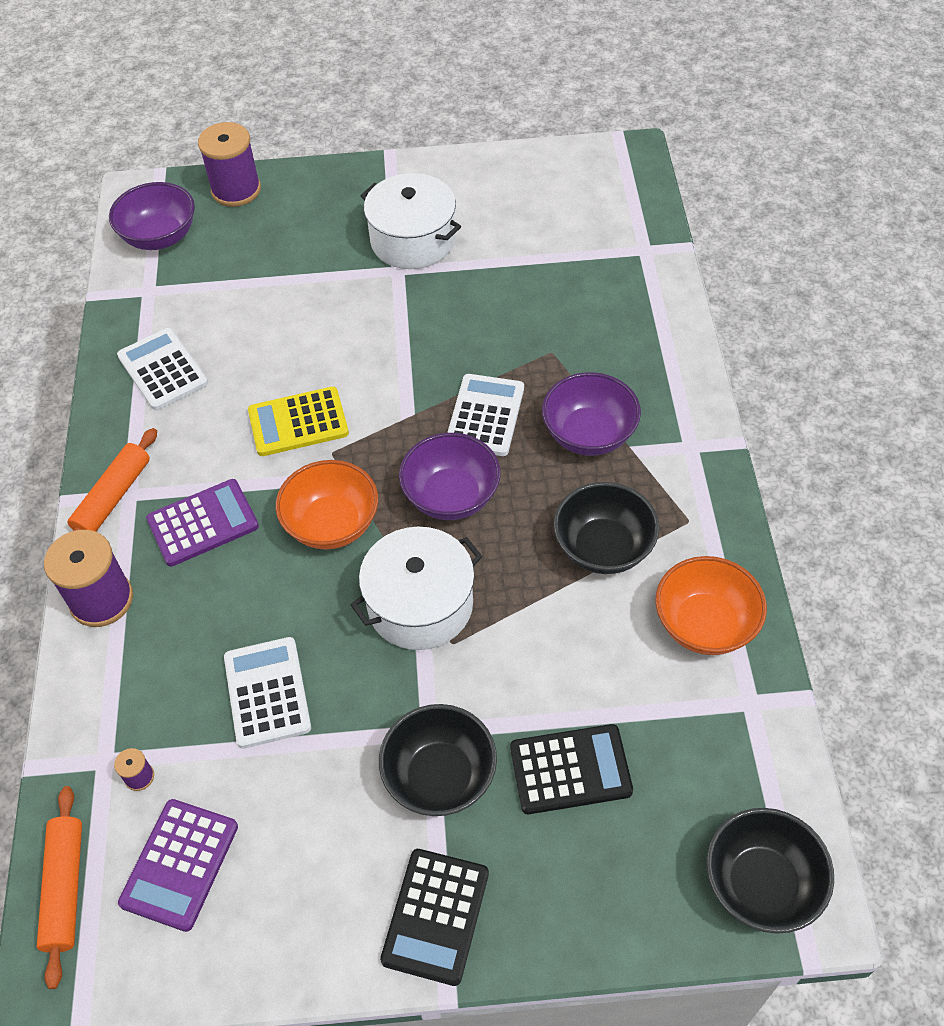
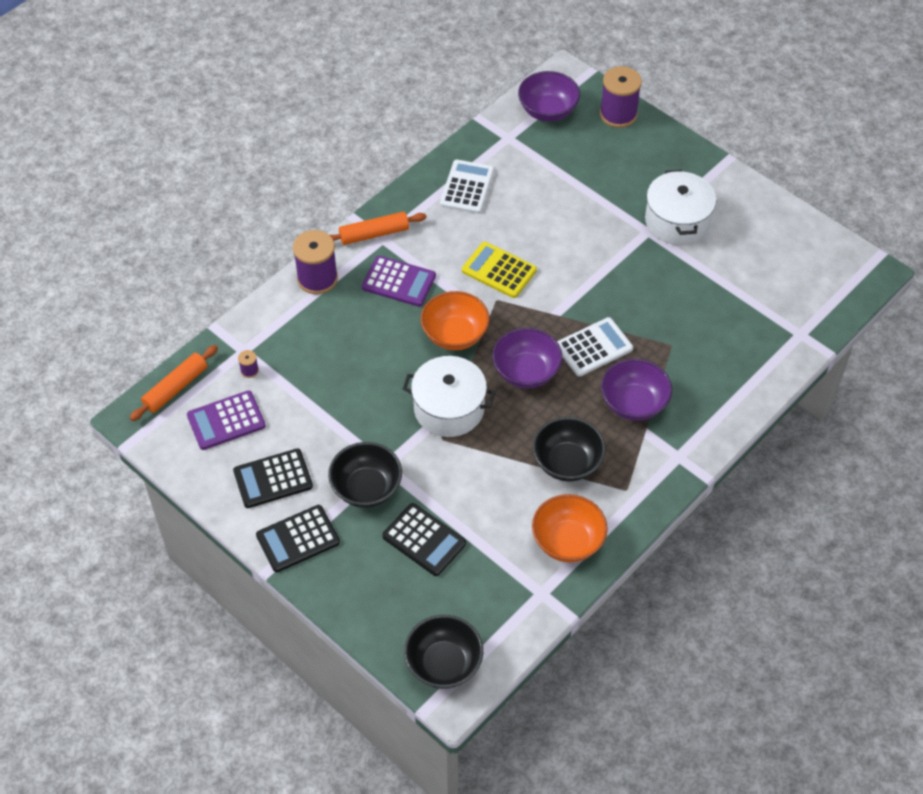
camera: 45 degrees right, 0 degrees up
(267, 692) = (338, 384): white calculator -> none
(320, 876) = (273, 479): none -> black calculator

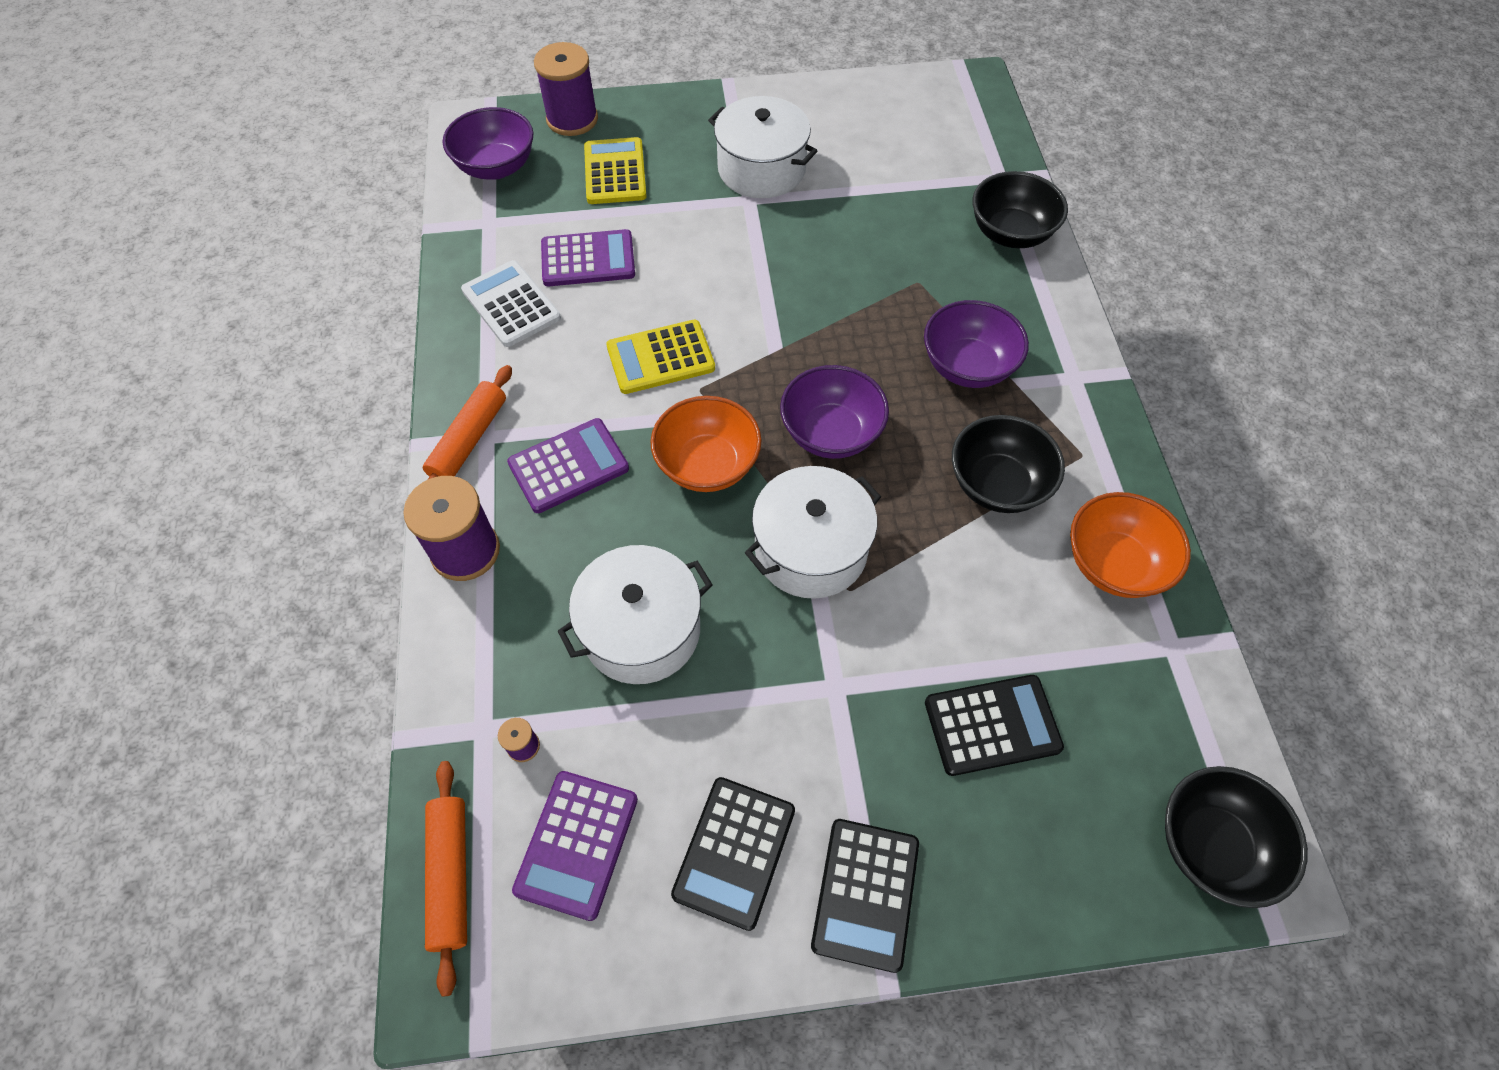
camera: 50 degrees left, 5 degrees up
(342, 372) = (641, 630): none -> white pot
(366, 488) = (853, 736): black bowl -> black bowl (1010, 233)
(529, 195) = (588, 259): none -> purple calculator
(594, 347) = (857, 348): white calculator -> none
(601, 161) = (615, 172): none -> yellow calculator

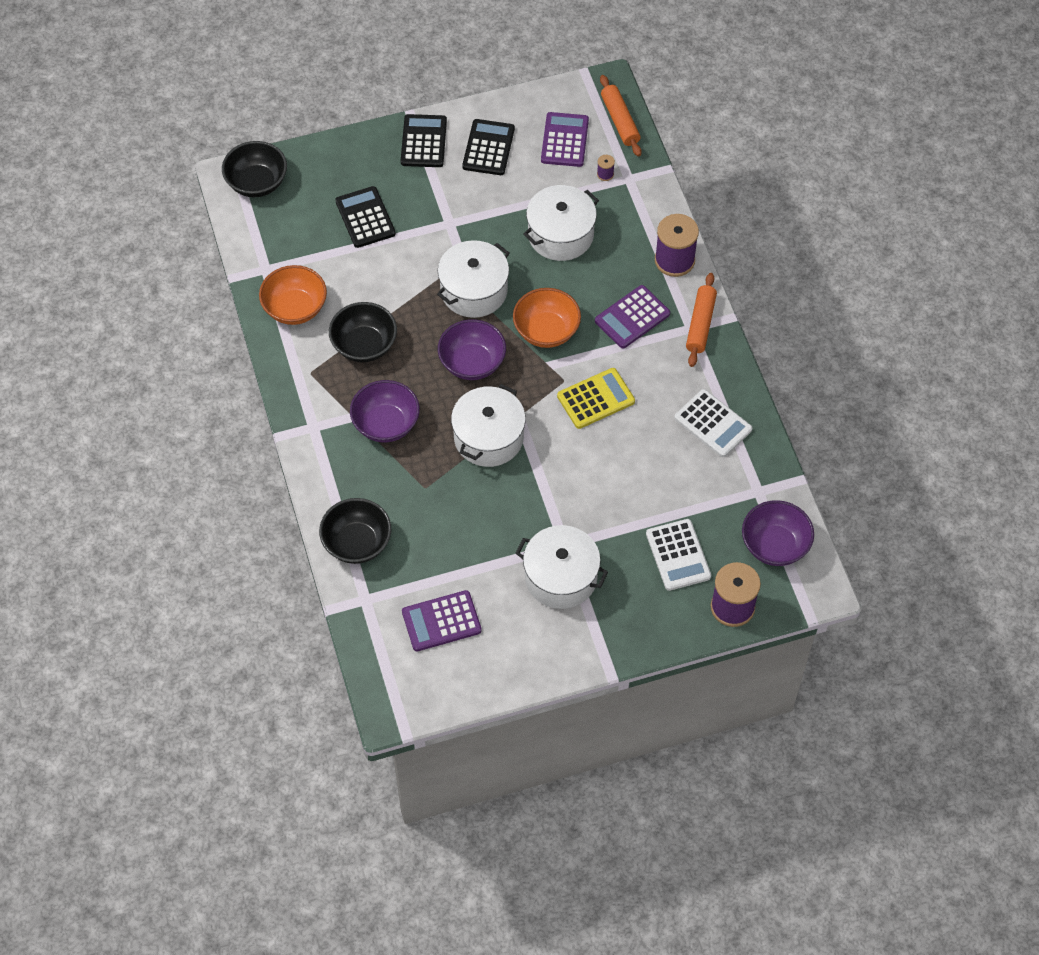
camera: 170 degrees right, 0 degrees up
(588, 259) = (671, 469): purple calculator -> purple calculator (441, 621)
(615, 172) = (678, 555): yellow calculator -> white calculator
(823, 329) = (488, 437): none -> white pot
(992, 725) = (365, 217): black calculator -> black calculator turned 90 degrees clockwise

